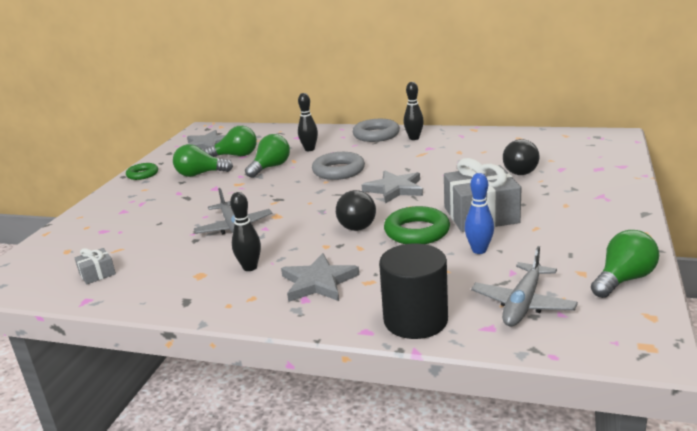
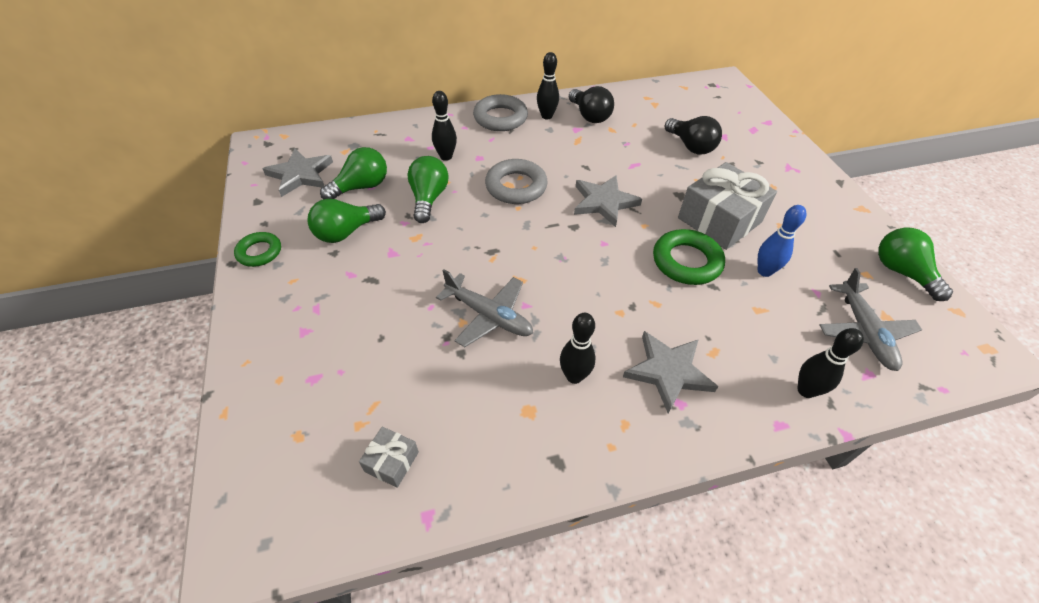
camera: 35 degrees left, 25 degrees up
(357, 223) = (618, 267): black light bulb -> black light bulb (589, 116)
(415, 320) = (806, 390): black cylinder -> black bowling pin
(623, 279) = (901, 272): green light bulb -> green light bulb turned 45 degrees counterclockwise

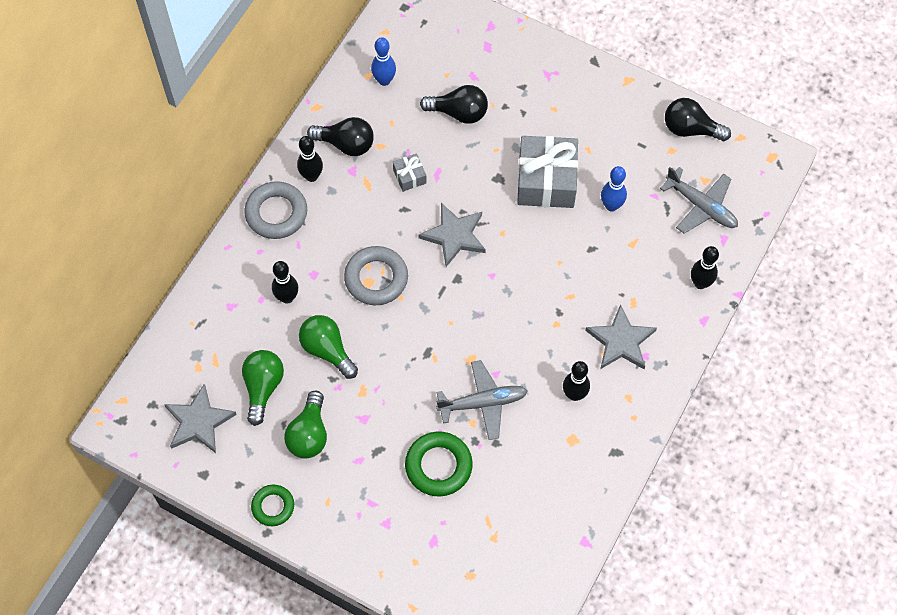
camera: 45 degrees left, 15 degrees up
(392, 462) = (535, 536): grey gift -> grey gift (409, 176)
(655, 105) = (384, 80): none -> blue bowling pin
(686, 261) = (558, 242): green ring -> green ring (438, 466)
(901, 272) = (690, 129): green light bulb -> black light bulb

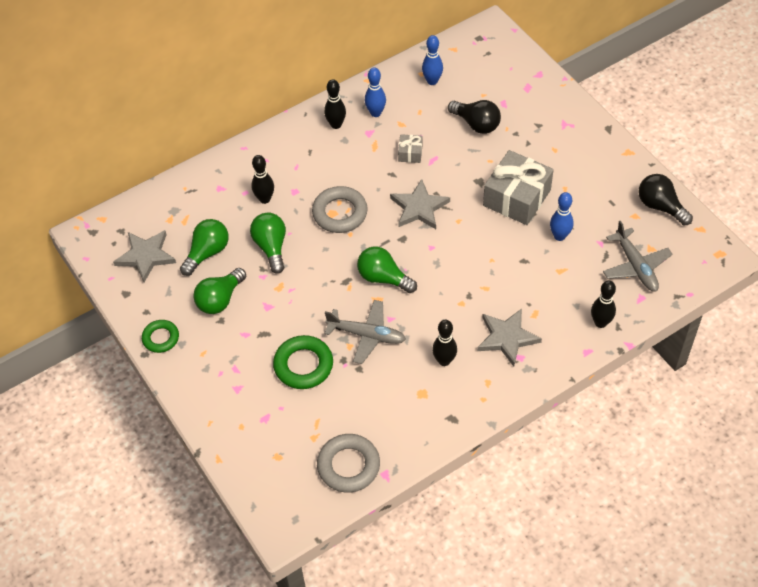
camera: 30 degrees right, 10 degrees down
(276, 213) = (294, 139): grey ring -> grey ring (348, 466)
(346, 144) = (375, 113): black light bulb -> blue bowling pin
(463, 332) = (383, 278): none -> green light bulb

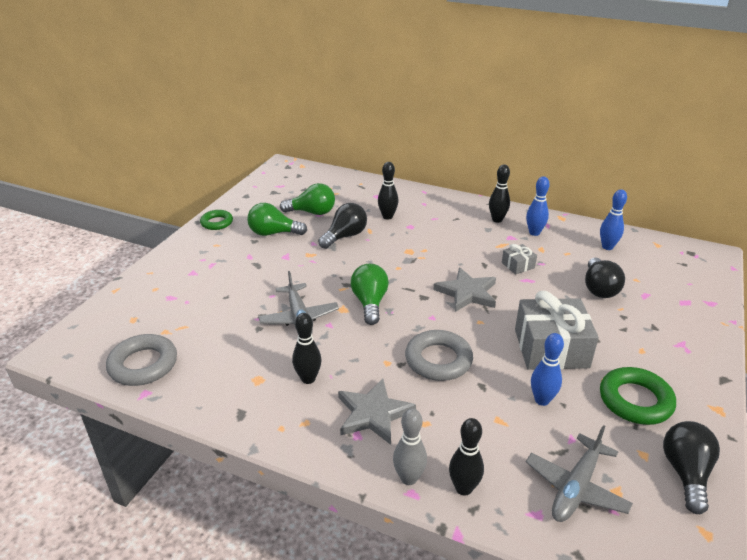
camera: 55 degrees right, 20 degrees down
(146, 256) = (285, 191): grey star -> none
(271, 247) = (345, 236): green light bulb -> black light bulb
(303, 365) = (239, 296): green ring -> green ring (635, 400)
(340, 213) = (413, 254): grey ring -> grey ring (438, 360)
(574, 347) = (409, 478): none -> grey bowling pin

